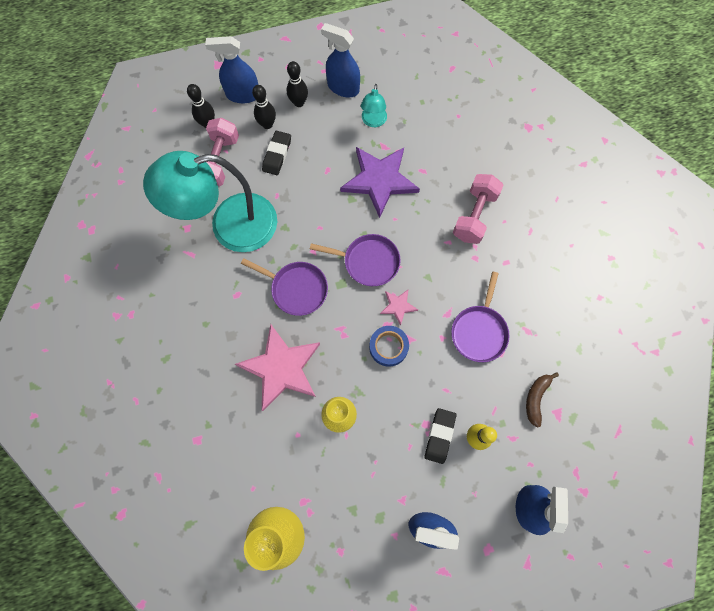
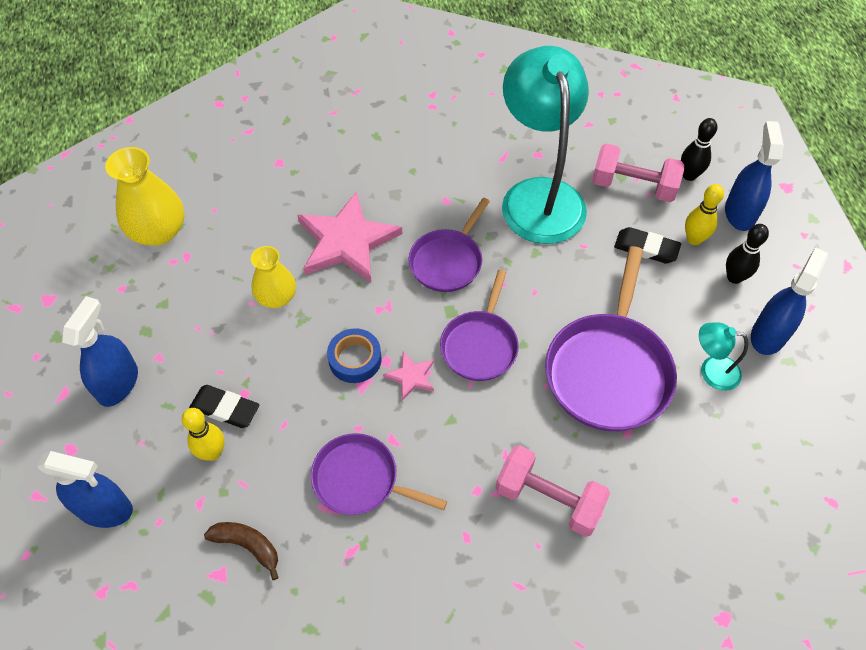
camera: 95 degrees right, 15 degrees down
(267, 124) = (694, 239): black bowling pin -> yellow bowling pin
(379, 180) = (608, 371): purple star -> purple pan

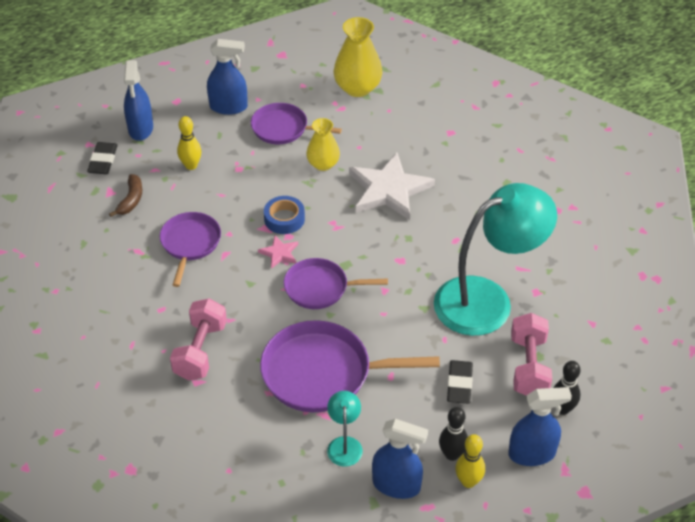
camera: 75 degrees right, 10 degrees down
(225, 408) = (225, 162): black eraser -> black eraser (103, 161)
(346, 241) = (389, 189): pink star -> white star
(447, 261) = (392, 253): purple pan -> purple pan (283, 128)
(694, 239) = (484, 419): yellow bowling pin -> yellow bowling pin (468, 481)

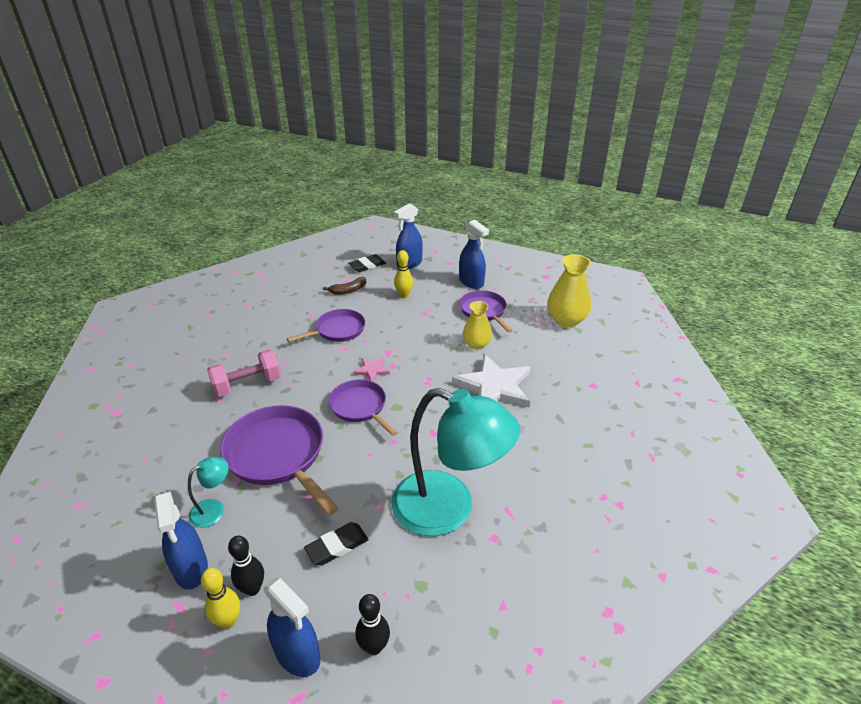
camera: 50 degrees right, 10 degrees down
(284, 219) = (405, 355): blue tape -> none
(529, 366) = (402, 585): pink dumbbell -> none

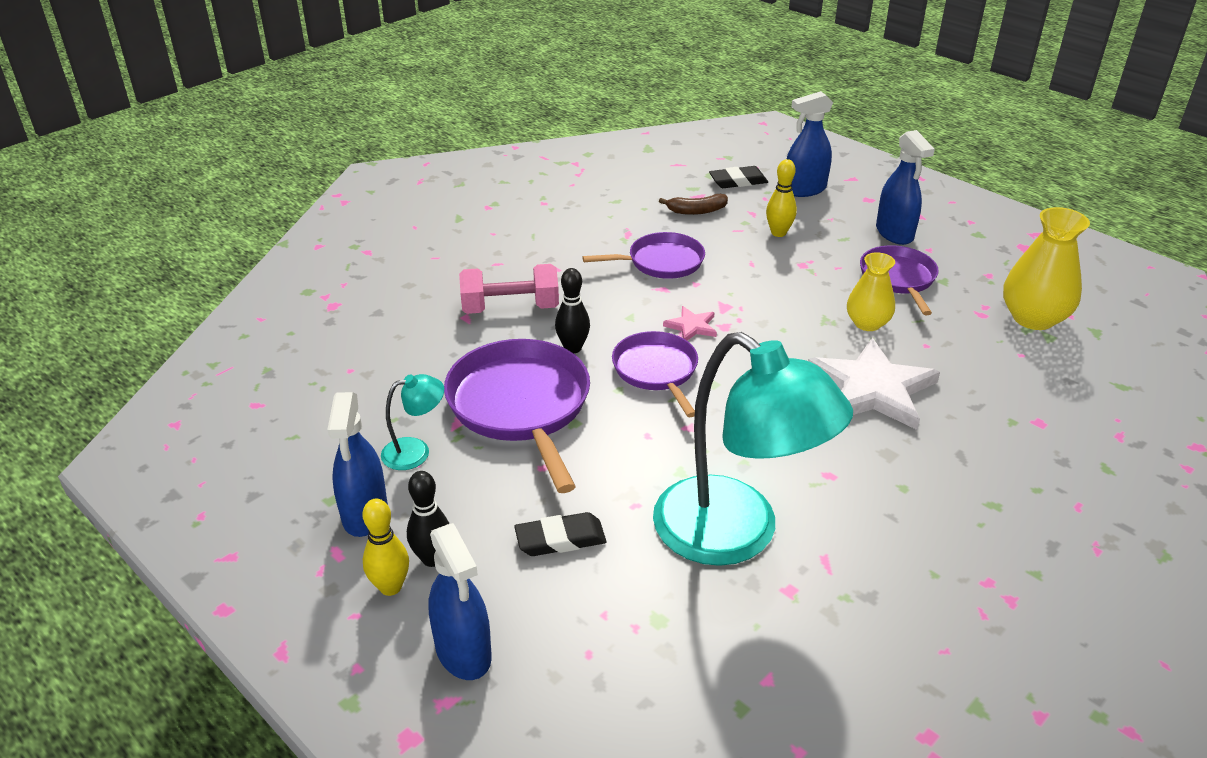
camera: 20 degrees right, 0 degrees up
(374, 646) = (566, 674): black bowling pin -> black bowling pin (573, 348)

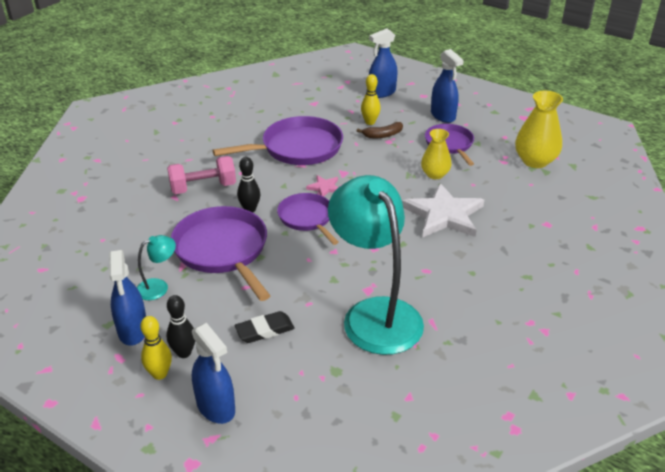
camera: 10 degrees left, 0 degrees up
(661, 262) = (298, 148): purple pan -> purple pan, size x1.62
(696, 211) = (315, 113): brown banana -> brown banana (383, 135)
(735, 535) = (375, 314): turquoise lamp -> turquoise lamp turned 150 degrees counterclockwise
(738, 181) = (338, 91): black eraser -> none

